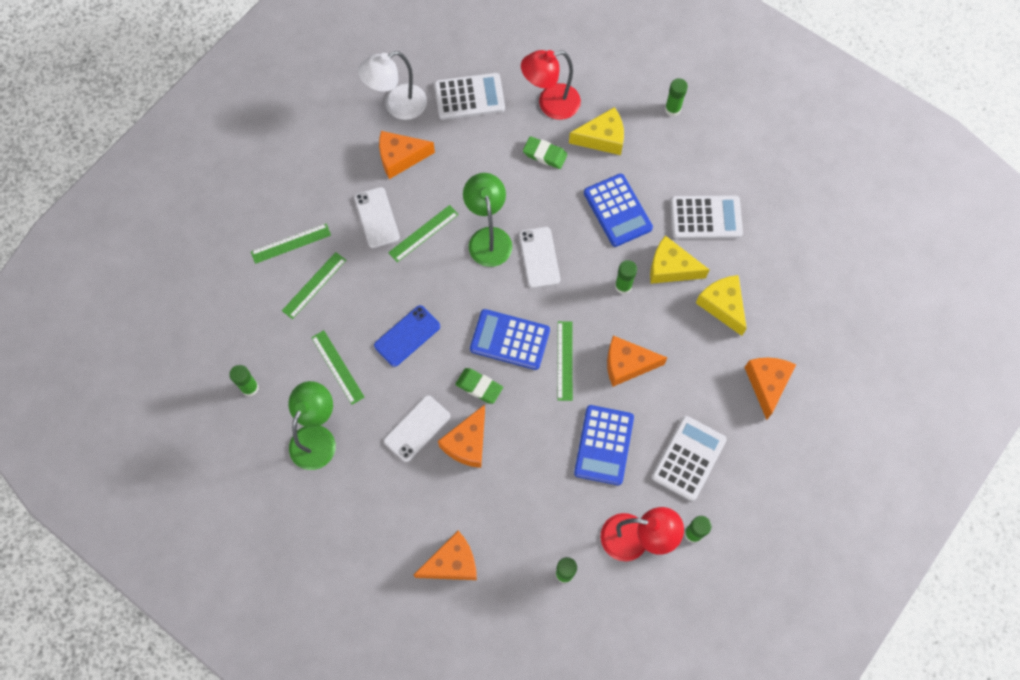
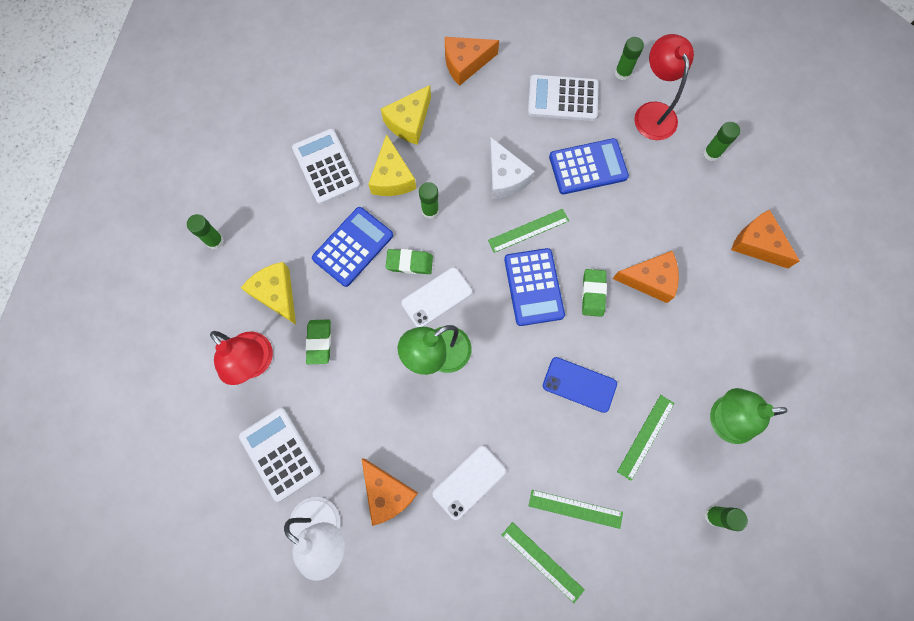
camera: 115 degrees left, 5 degrees up
(417, 428) = (661, 330): white phone -> none
(423, 233) = (464, 423): green ruler -> none
(581, 249) = (409, 263): none -> green eraser
(627, 364) = (505, 177): orange cheese -> white cheese

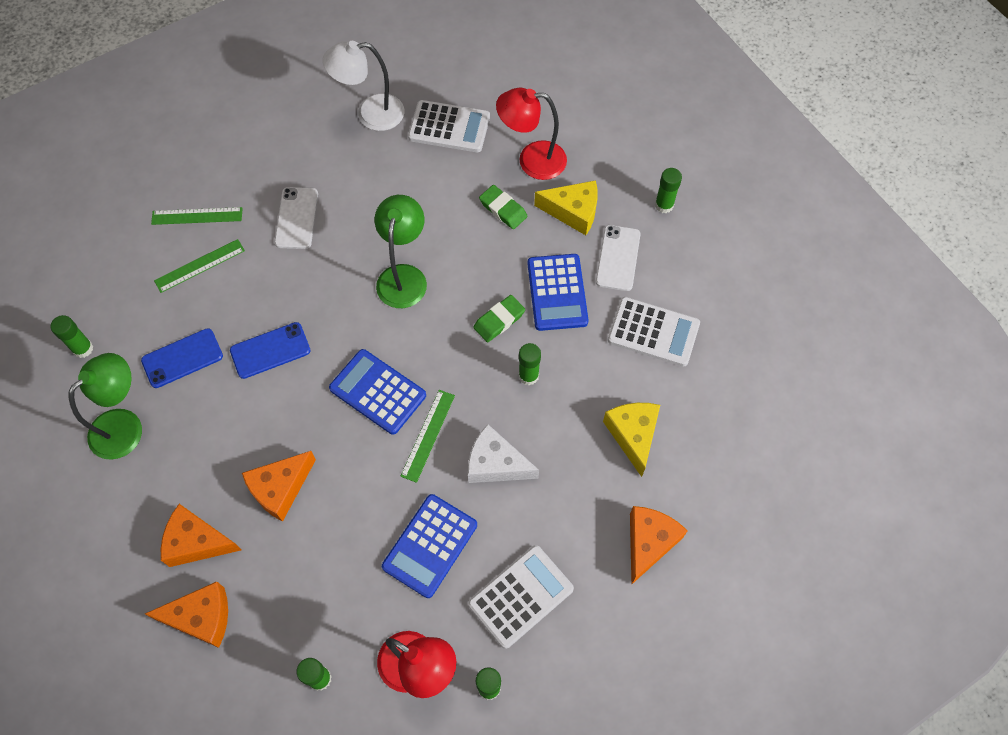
camera: 135 degrees right, 10 degrees down
(387, 493) = (349, 166): orange cheese -> orange cheese (197, 542)
(392, 177) = (591, 374): yellow cheese -> none
(436, 297) = (449, 314): white phone -> white phone (618, 258)
(593, 294) = (321, 431): green eraser -> none
(645, 437) = (182, 358): green ruler -> blue phone

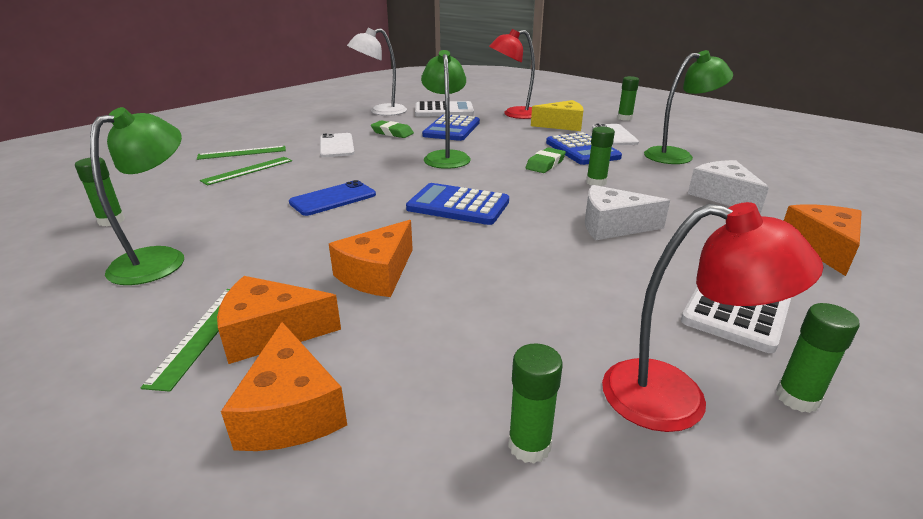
camera: 15 degrees left, 35 degrees down
(182, 358) = (234, 213): blue phone -> none
(201, 617) = (291, 410): orange cheese -> orange cheese turned 90 degrees clockwise
(428, 435) = (528, 220): green ruler -> green ruler (202, 334)
(430, 545) = (591, 286): blue calculator -> blue calculator (452, 129)
(503, 209) = (508, 129): green eraser -> green eraser (392, 133)
(633, 435) = (723, 196): yellow cheese -> white cheese
(653, 332) = (677, 155): white calculator -> green lamp

